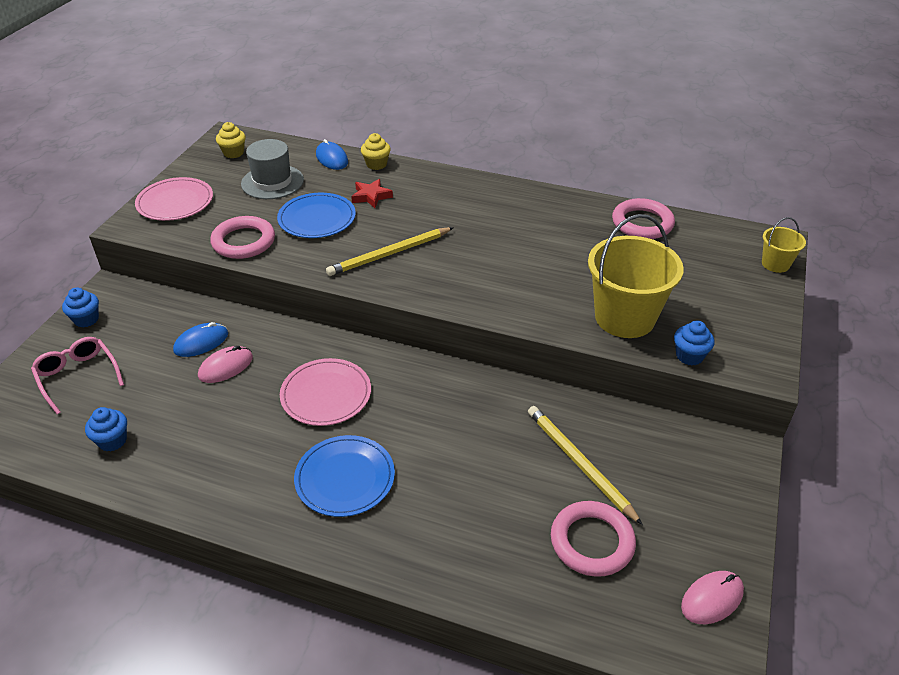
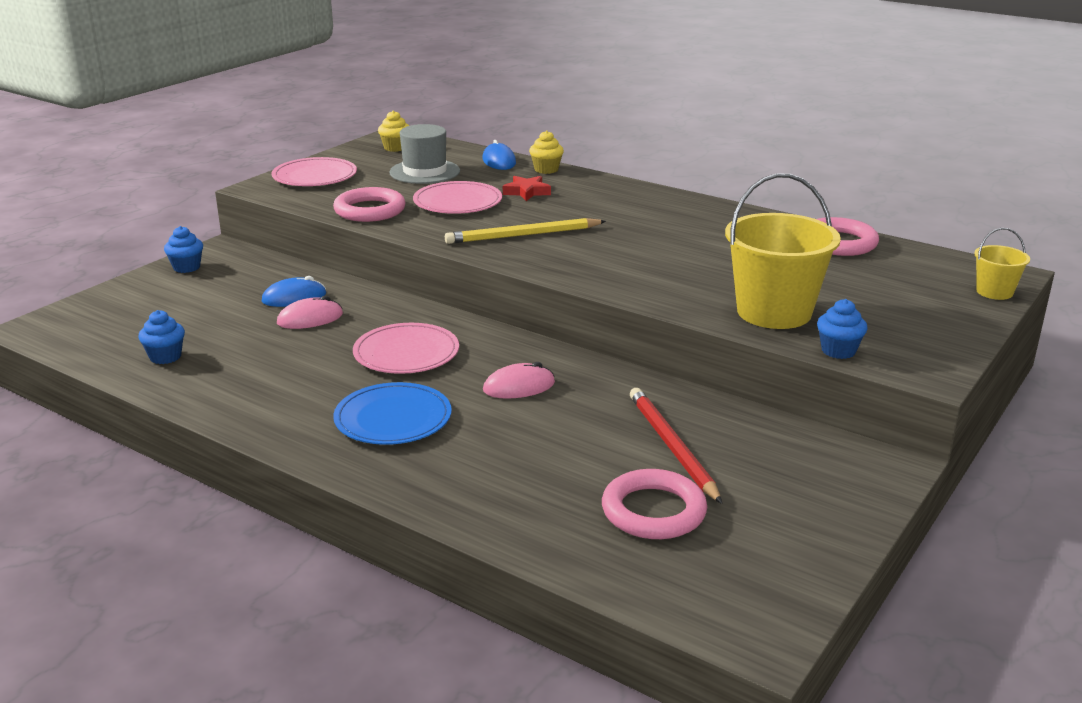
camera: 15 degrees right, 15 degrees down
(78, 376) = (156, 307): pink glasses -> none
(317, 218) = (457, 202): blue plate -> pink plate
(579, 464) = (671, 447): yellow pencil -> red pencil
(712, 599) = (780, 582): pink mouse -> pink mouse (519, 386)

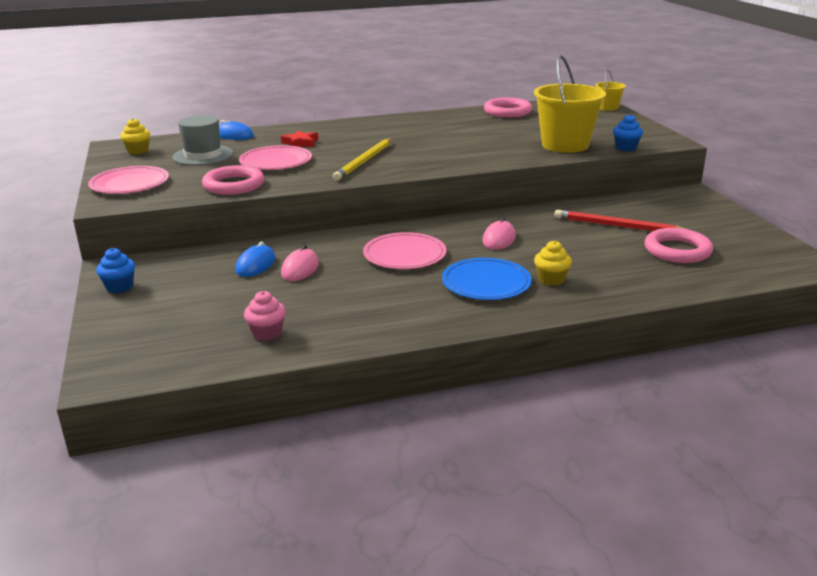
camera: 50 degrees left, 0 degrees up
(165, 357) = (267, 333): blue cupcake -> pink cupcake
(546, 169) = (276, 130): yellow cupcake -> yellow cupcake (551, 280)

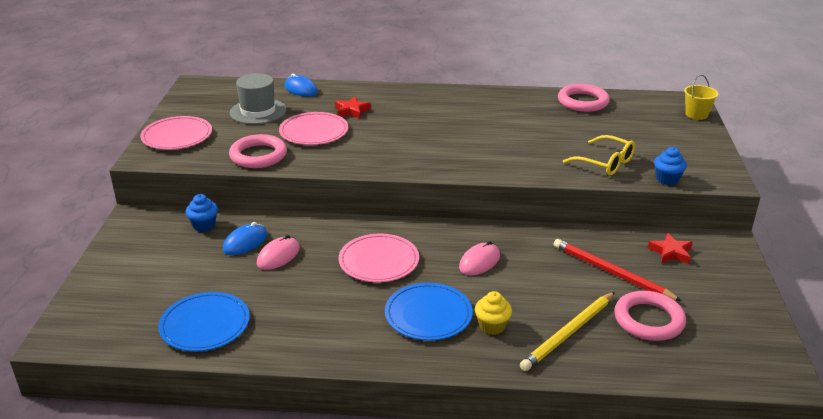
camera: 20 degrees right, 5 degrees up
(119, 287) = (125, 242): blue cupcake -> blue cupcake (204, 225)
(138, 151) = (209, 95): yellow cupcake -> none
(267, 333) = (205, 324): pink cupcake -> blue plate
(364, 161) = (391, 147): yellow pencil -> yellow pencil (568, 333)
(565, 145) = (605, 163): yellow bucket -> yellow glasses
(653, 205) = (670, 252): none -> red star

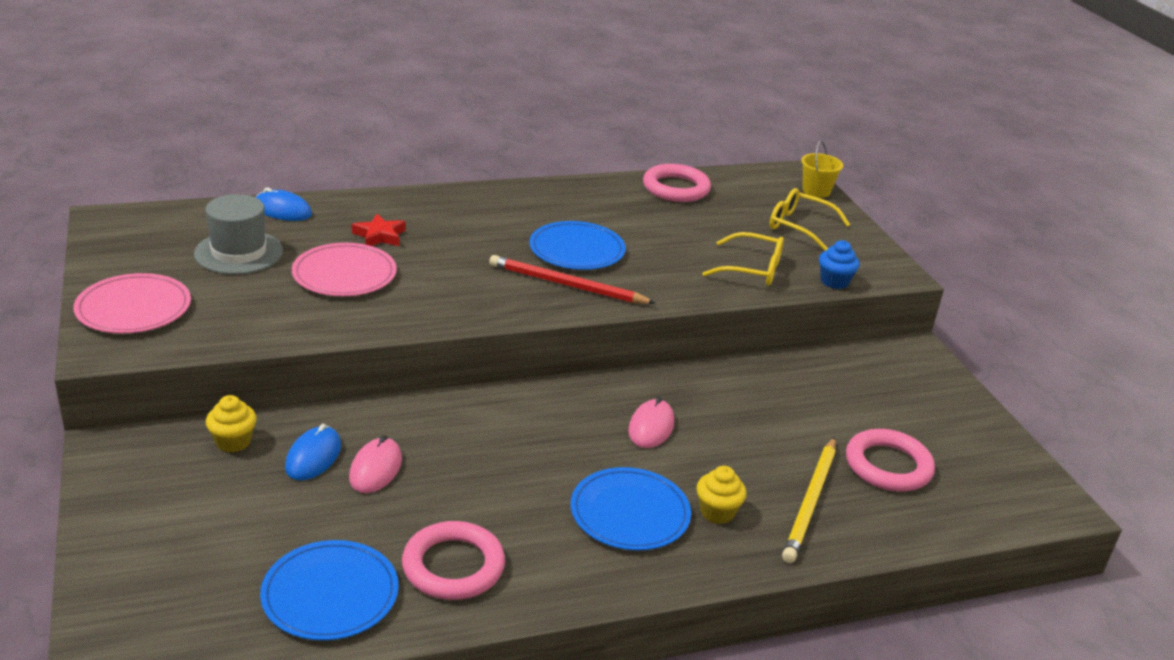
camera: 25 degrees left, 0 degrees up
(204, 225) = (233, 442): blue cupcake -> yellow cupcake
(258, 155) = (285, 322): pink ring -> pink ring (453, 566)
(379, 261) = (521, 450): pink plate -> none
(480, 134) = (577, 250): none -> blue plate
(611, 272) = (813, 412): red pencil -> red pencil (567, 285)
(665, 138) = (799, 226): none -> yellow glasses
(670, 252) = (863, 374): red star -> none

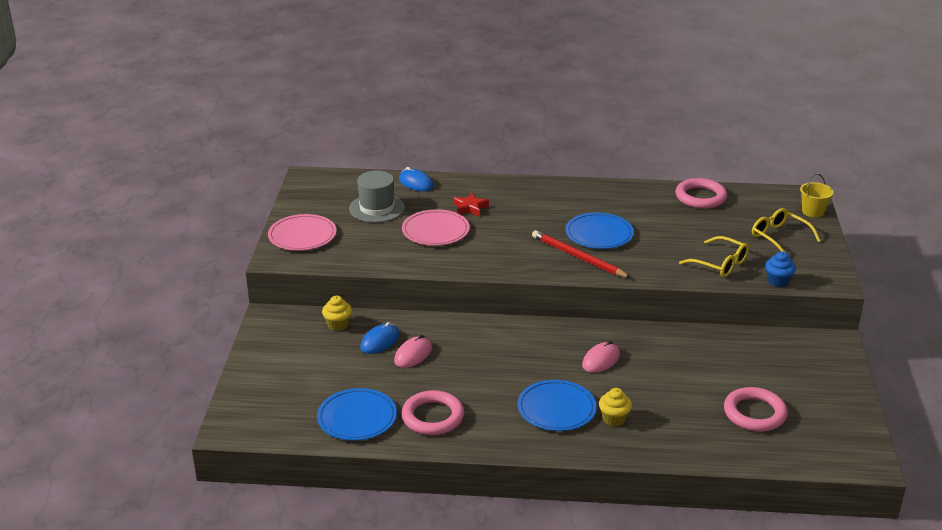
camera: 25 degrees right, 0 degrees up
(810, 502) = (682, 425): yellow pencil -> none

